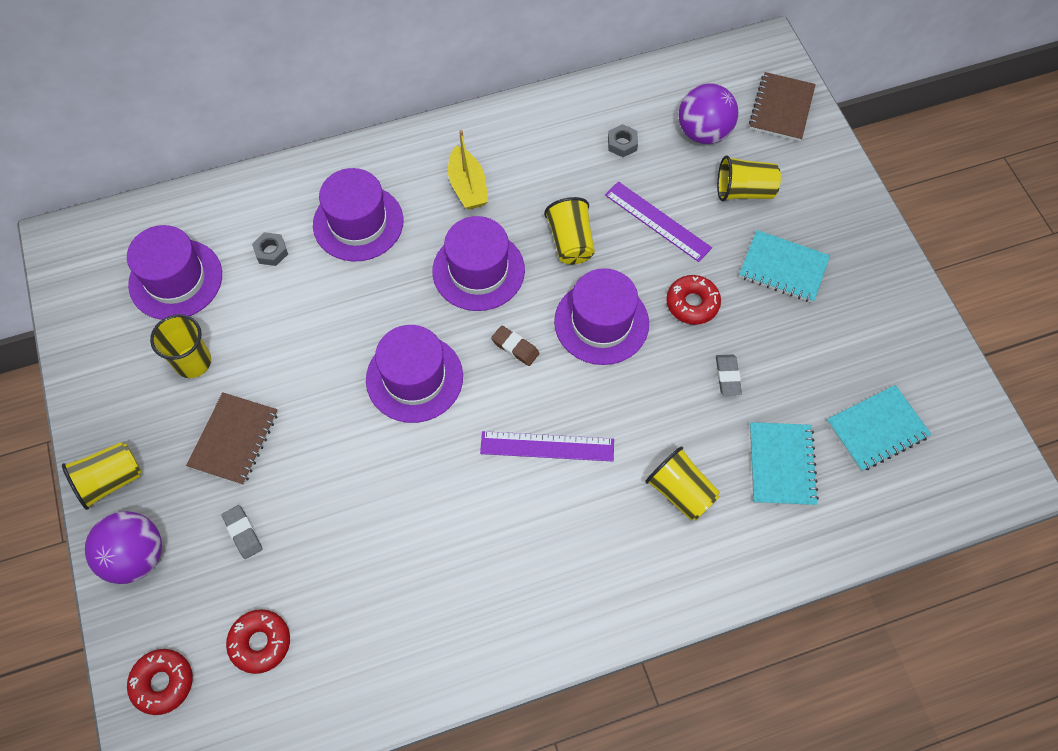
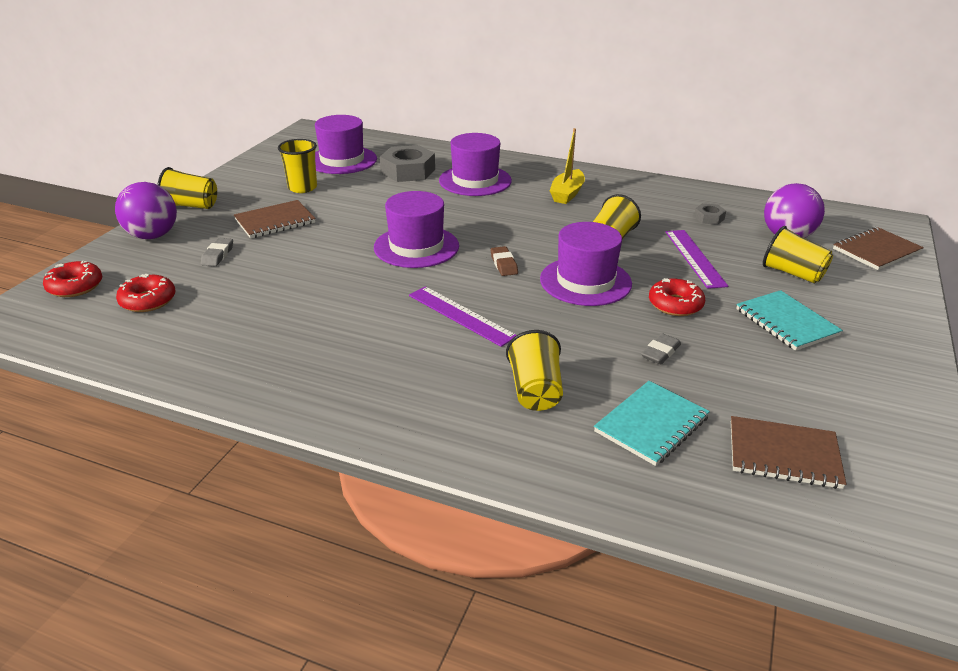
camera: 40 degrees right, 30 degrees down
(271, 252) = (408, 171): grey nut -> grey nut, size x2.03
(478, 270) = (525, 225): purple hat -> none
(877, 429) = (783, 455): turquoise notebook -> brown notebook

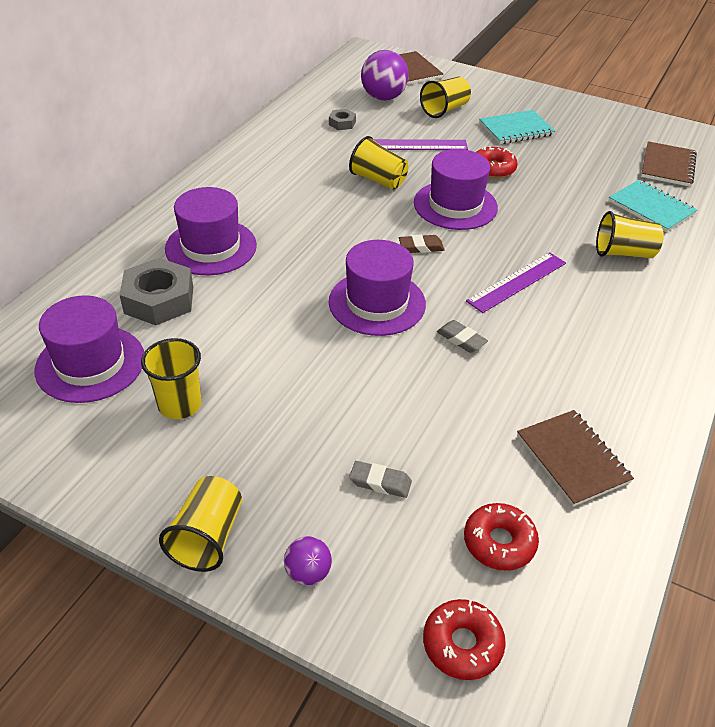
camera: 85 degrees left, 10 degrees up
(153, 236) = (308, 573): purple ball -> purple ball, size x0.53
(275, 221) = (287, 429): brown notebook -> brown notebook (572, 459)
(567, 194) = (268, 189): yellow boat -> none
(660, 352) = (562, 188): grey eraser -> grey eraser (461, 339)

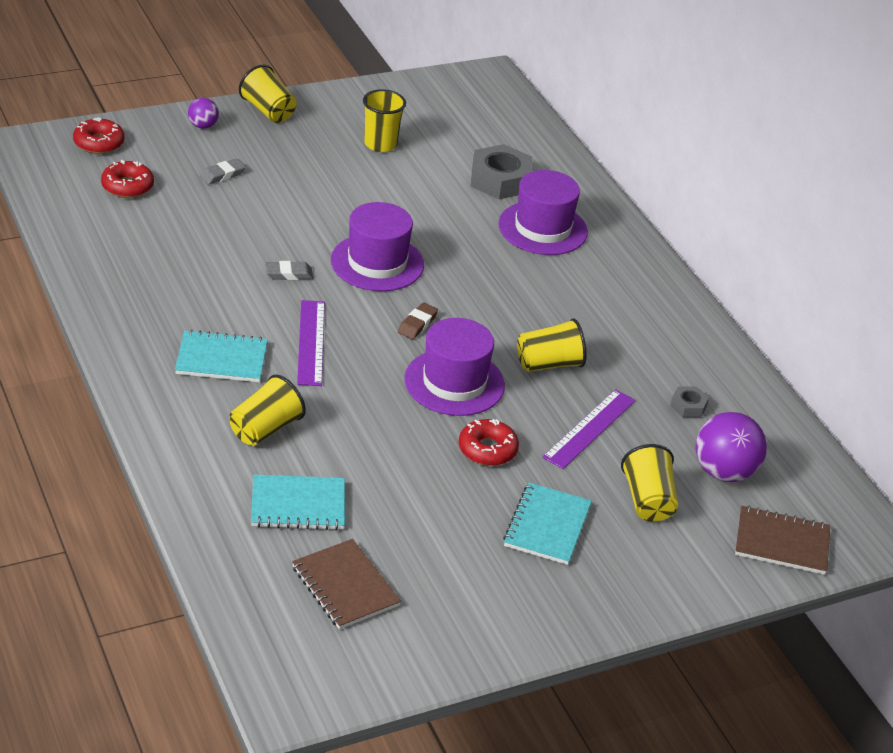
camera: 125 degrees right, 5 degrees down
(90, 363) = (461, 132): purple hat -> none
(572, 459) = (133, 247): brown notebook -> none
(602, 311) = (221, 359): none -> turquoise notebook

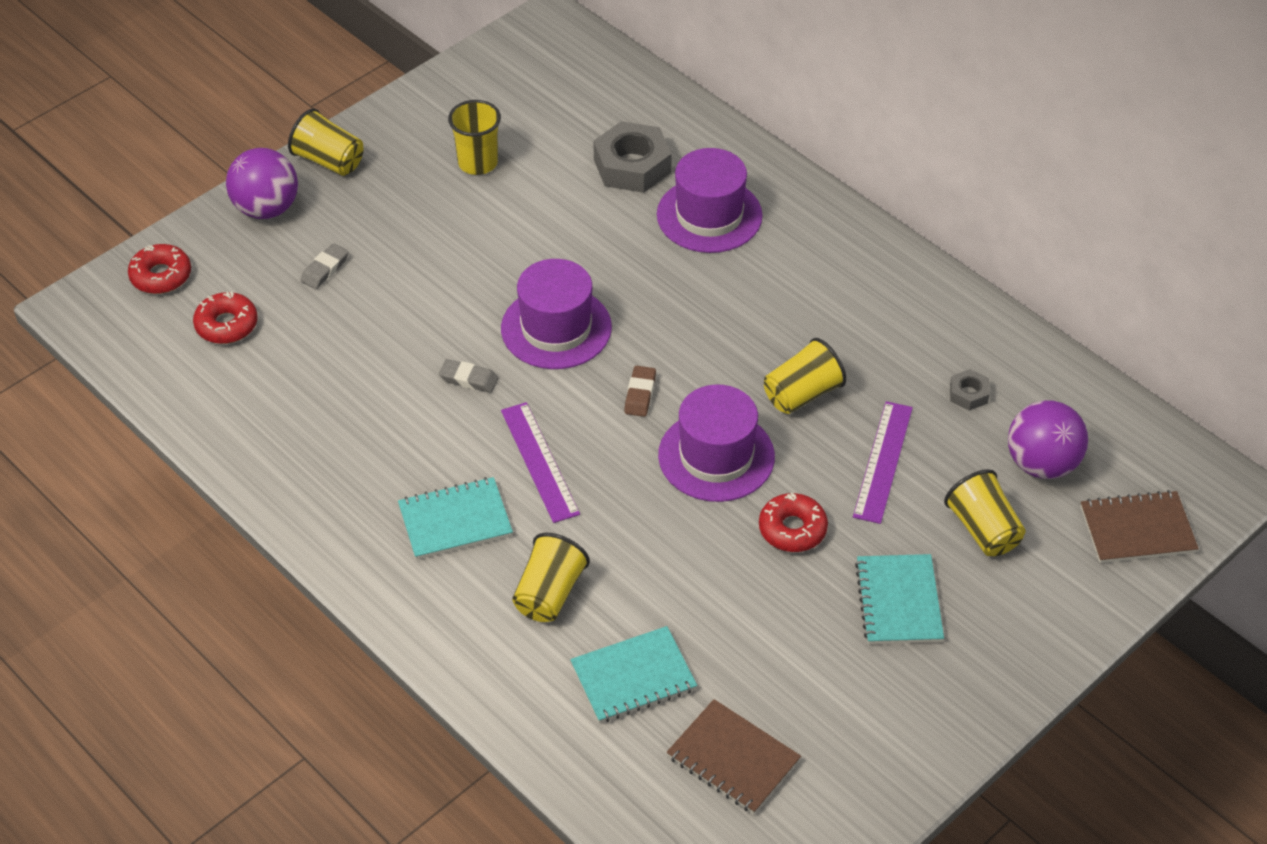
camera: 15 degrees left, 10 degrees up
(203, 126) = (266, 208): purple ball -> purple ball, size x1.88
(289, 274) = (468, 379): grey eraser -> grey eraser turned 45 degrees clockwise

